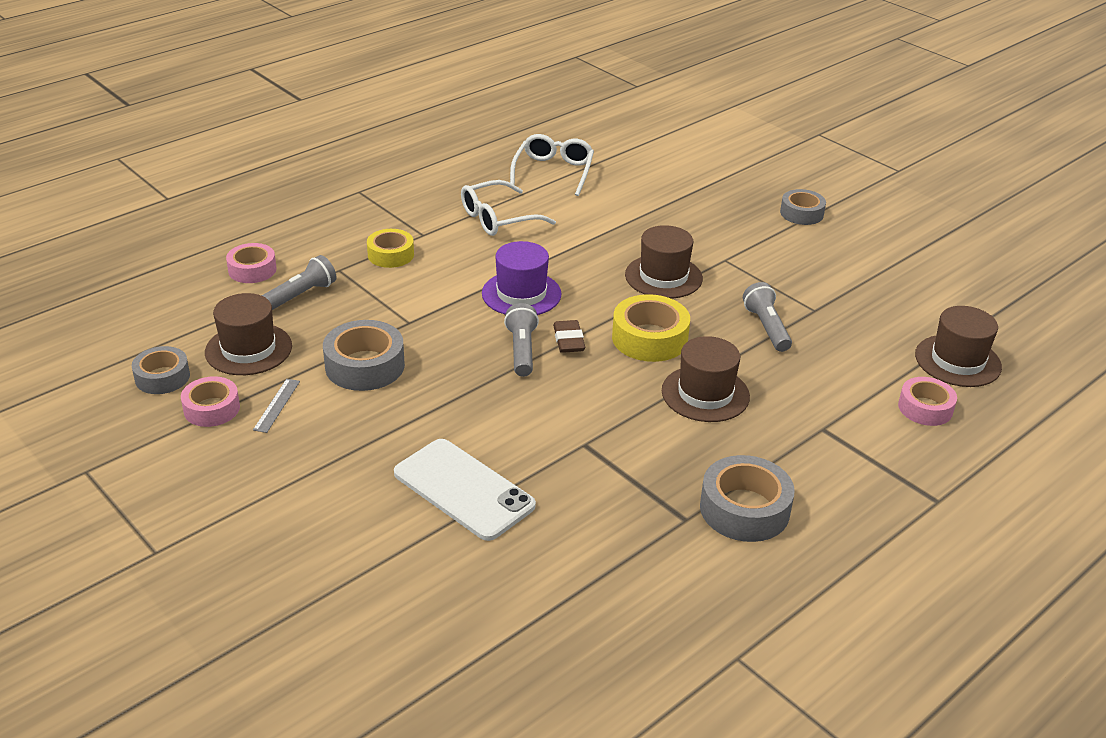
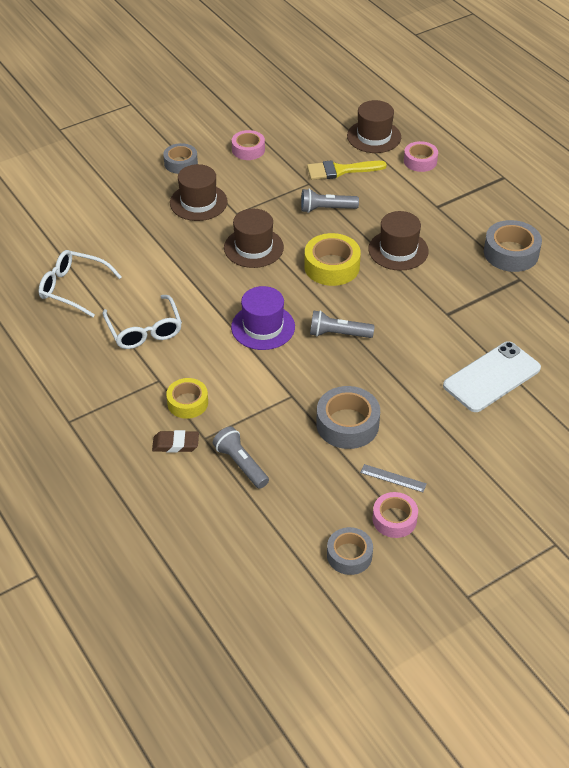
camera: 80 degrees left, 10 degrees up
(248, 349) = (316, 498): brown hat -> brown hat (198, 202)
(252, 270) = (192, 499): pink tape -> pink tape (248, 150)
(568, 340) = (329, 308): brown eraser -> brown eraser (175, 444)
(858, 334) = (340, 170): none -> yellow brush

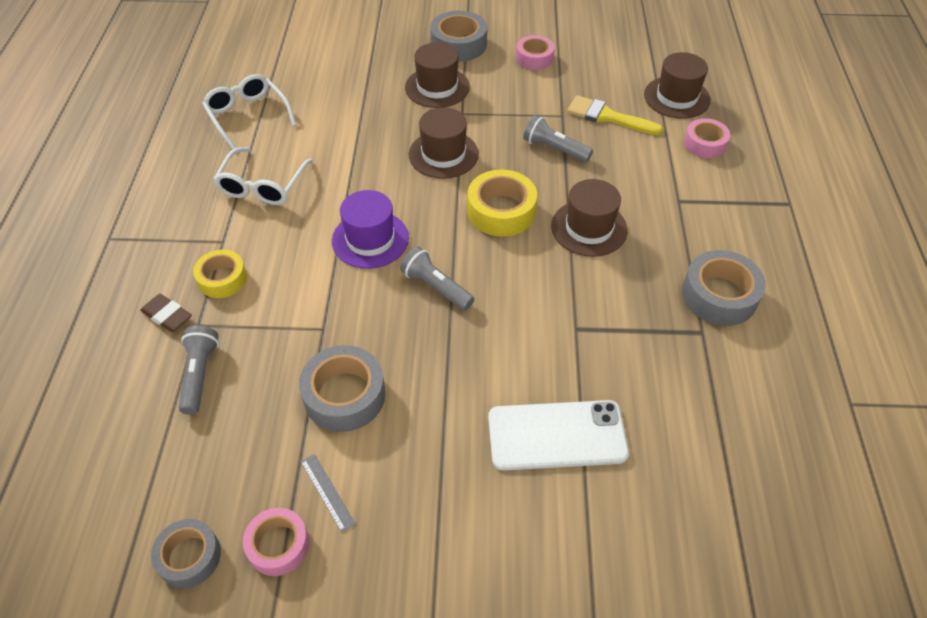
camera: 35 degrees right, 5 degrees up
(181, 163) = (458, 44): grey tape -> grey tape, size x1.51

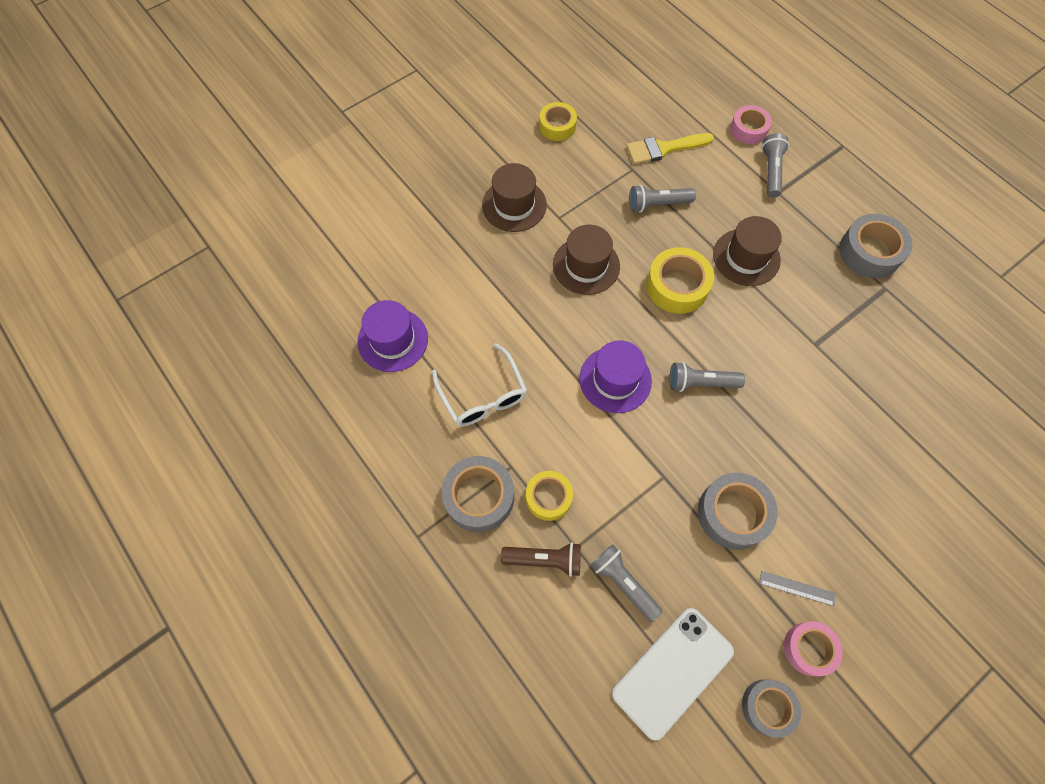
camera: 40 degrees left, 15 degrees up
(167, 316) = (545, 560): brown eraser -> brown flashlight
(248, 116) = (393, 340): white glasses -> purple hat
(458, 44) = (485, 150): grey tape -> grey tape (479, 497)
(534, 58) = (557, 126): pink tape -> yellow tape
(557, 435) = (880, 431): white phone -> white phone (672, 671)
(676, 97) = (692, 98): brown hat -> none
(690, 183) = (771, 171): none -> grey flashlight

